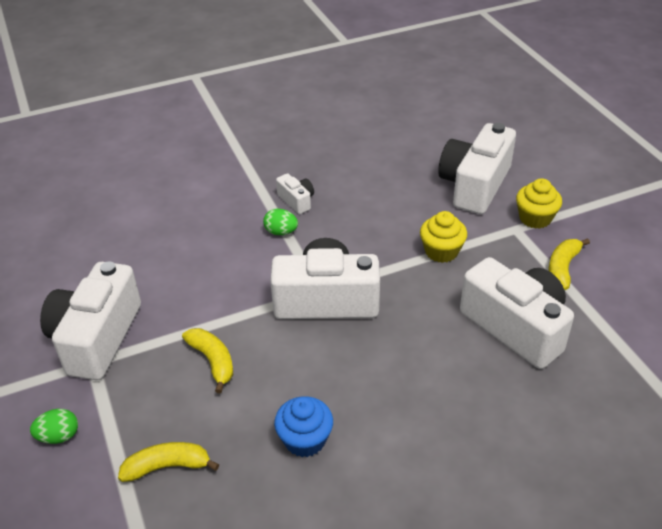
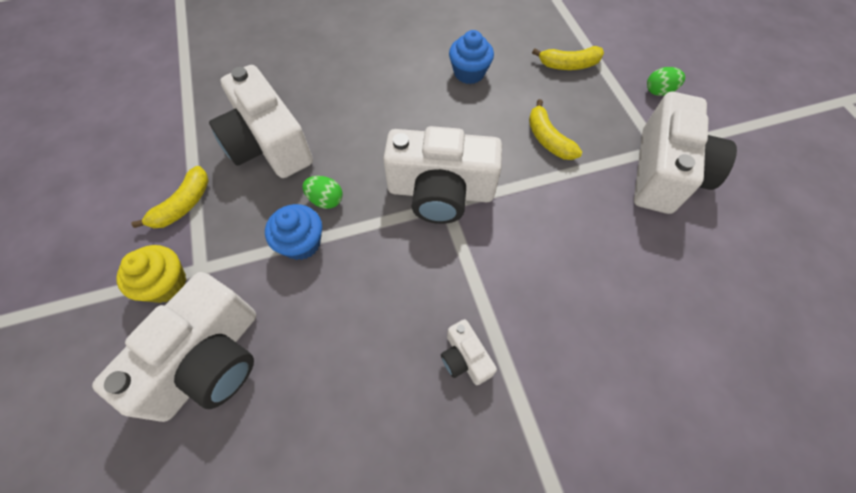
camera: 175 degrees left, 20 degrees up
(281, 232) = (487, 297): green egg -> green egg (326, 200)
(441, 251) = (301, 243): yellow cupcake -> blue cupcake

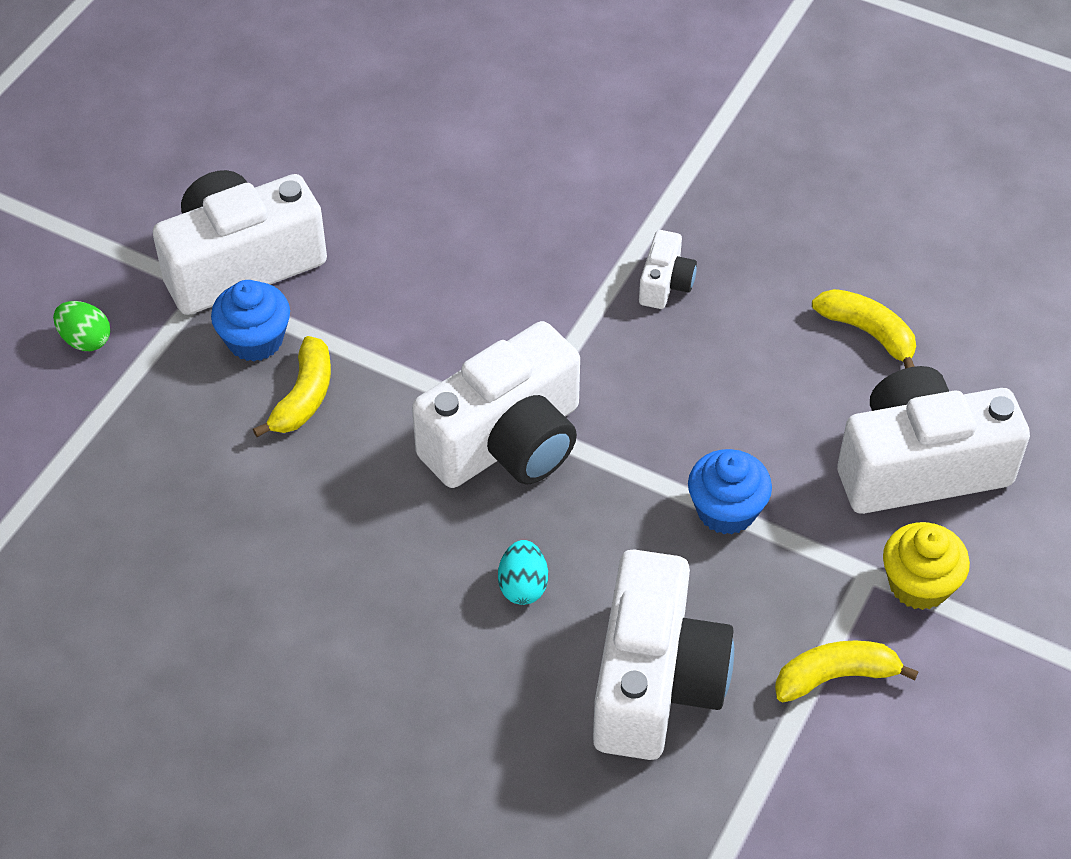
camera: 135 degrees left, 10 degrees down
(326, 200) = (651, 539): green egg -> none
(362, 138) = (523, 586): none -> turquoise egg
(440, 191) = (507, 441): white camera -> white camera turned 90 degrees clockwise
(469, 73) = (267, 565): blue cupcake -> blue cupcake (255, 340)
(569, 65) = (127, 463): yellow banana -> yellow banana (868, 333)

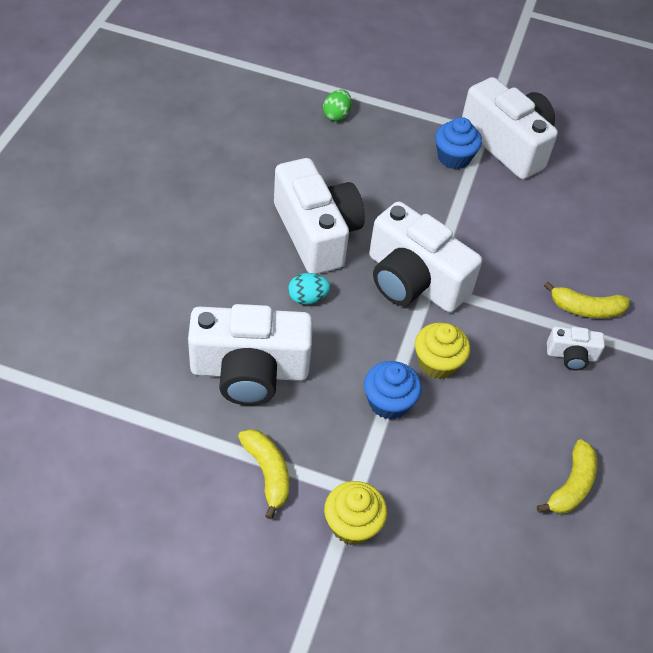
camera: 75 degrees right, 0 degrees up
(85, 340) = (431, 90): green egg -> green egg (336, 115)
(304, 397) = (419, 183): yellow banana -> yellow banana (586, 309)
(663, 439) = (437, 363): none -> yellow cupcake
(919, 466) = (456, 523): white camera -> white camera (316, 233)

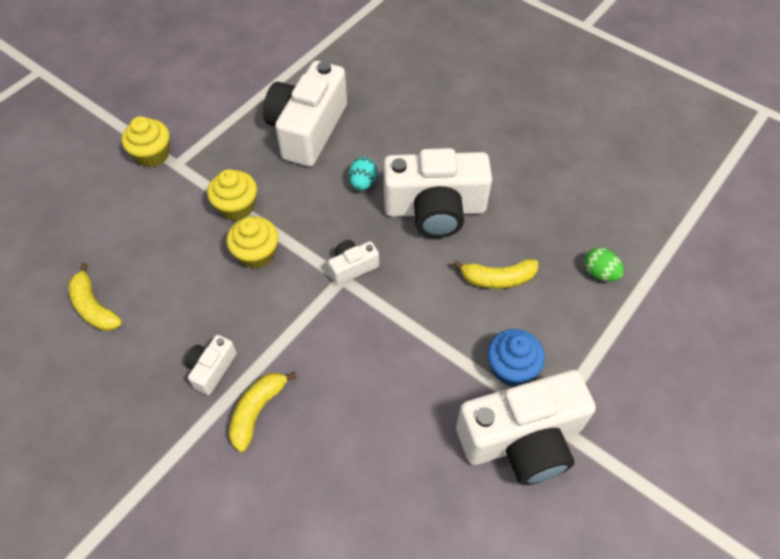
camera: 115 degrees right, 5 degrees up
(267, 473) = (218, 120): yellow banana -> yellow banana (498, 279)
(388, 402) = (237, 207): blue cupcake -> yellow cupcake
(413, 280) = (352, 267): white camera -> white camera, size x0.45

